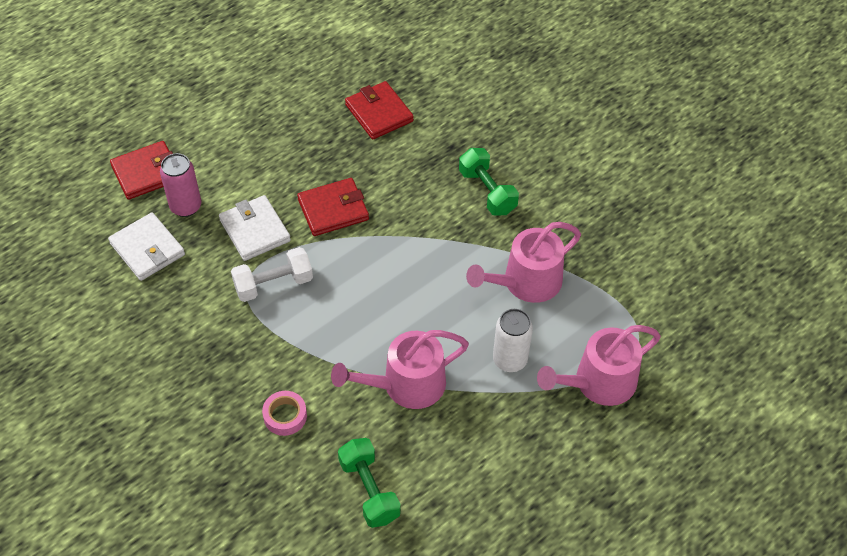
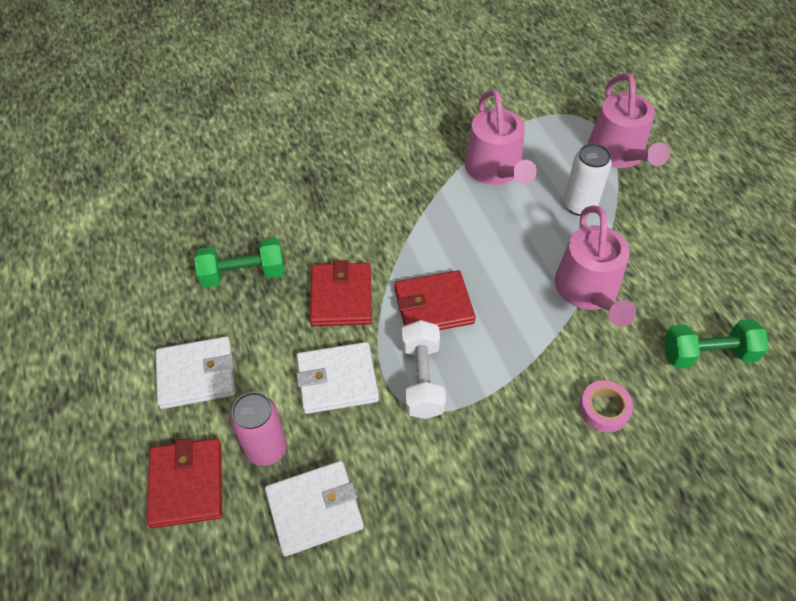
camera: 70 degrees left, 0 degrees up
(232, 146) = (196, 375): none -> white wallet
(379, 113) = (228, 223): red wallet -> red wallet (433, 305)
(487, 192) = (376, 167): green dumbbell -> green dumbbell (243, 274)

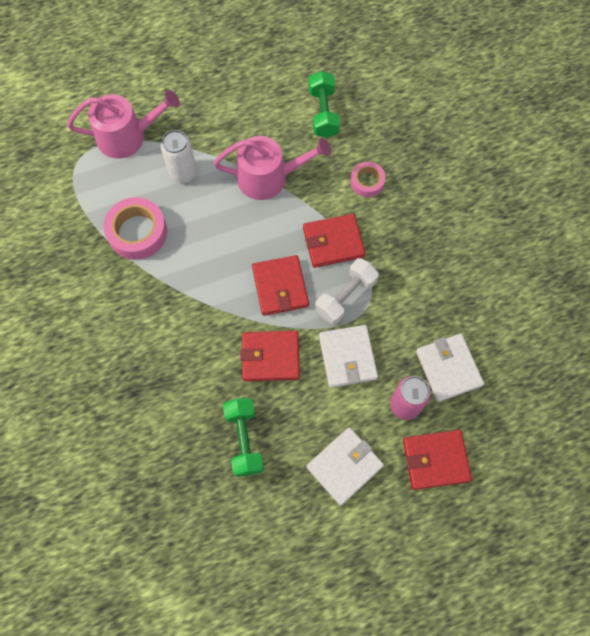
camera: 90 degrees left, 15 degrees up
(196, 375) = (344, 466): white wallet -> white wallet turned 60 degrees clockwise
(422, 379) = (345, 297): white dumbbell -> white dumbbell turned 45 degrees counterclockwise
(495, 170) = (137, 232): pink watering can -> pink tape
(502, 365) = (333, 242): none -> red wallet

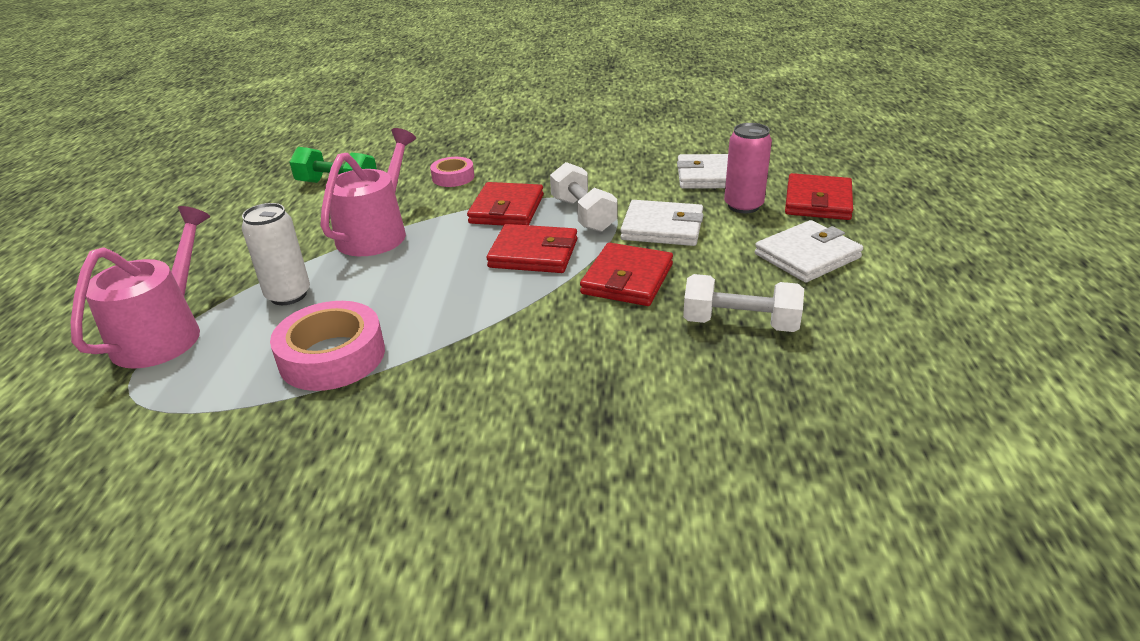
camera: 65 degrees left, 35 degrees down
(244, 440) = (740, 323): green dumbbell -> white dumbbell
(344, 466) = (807, 256): white wallet -> white wallet turned 75 degrees clockwise

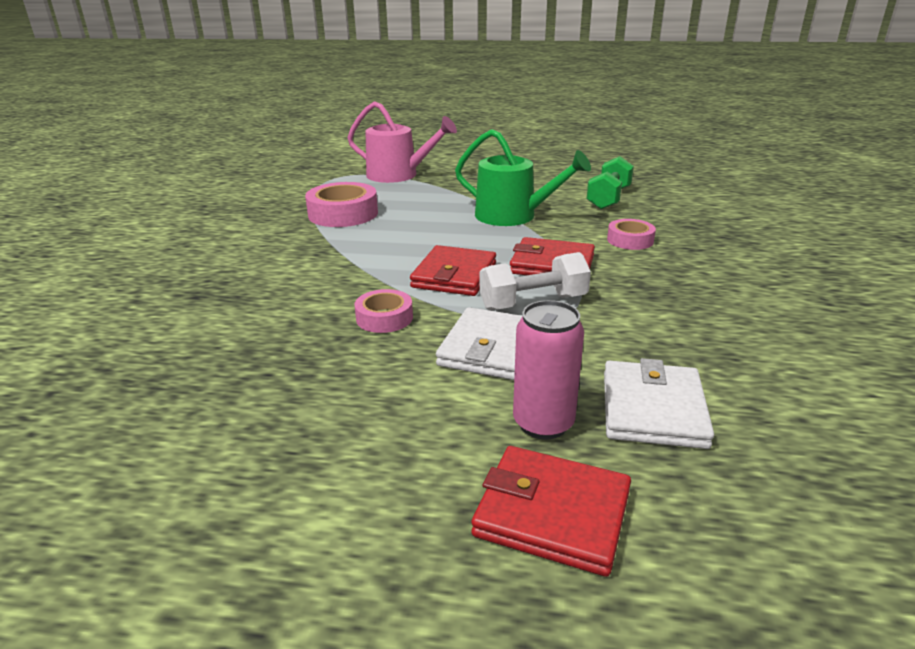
camera: 95 degrees right, 5 degrees down
(288, 295) = (427, 198): white can -> none
(376, 233) = (512, 216): pink watering can -> green watering can
(627, 279) = (384, 318): red wallet -> pink tape
(740, 323) = (265, 372): white dumbbell -> none
(807, 256) = (376, 454): white wallet -> none

